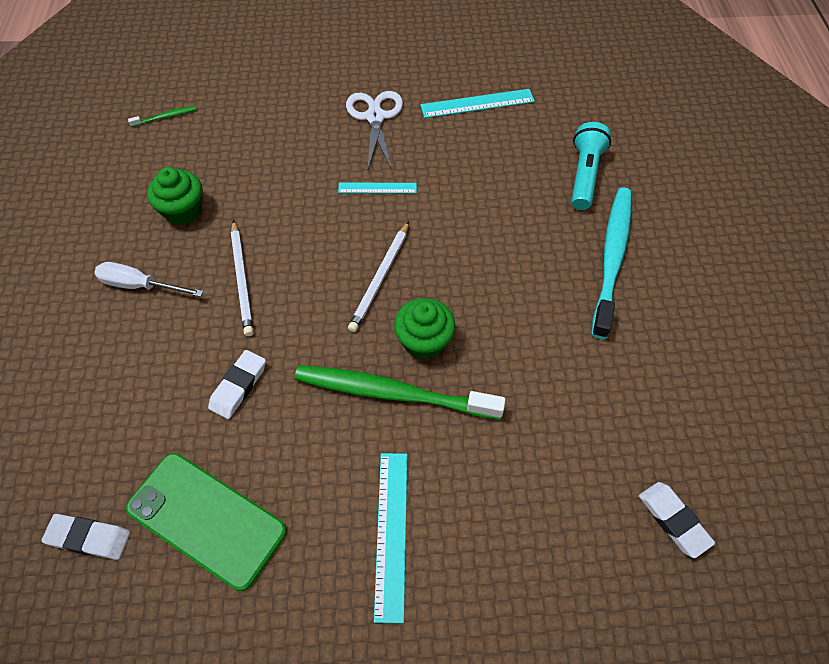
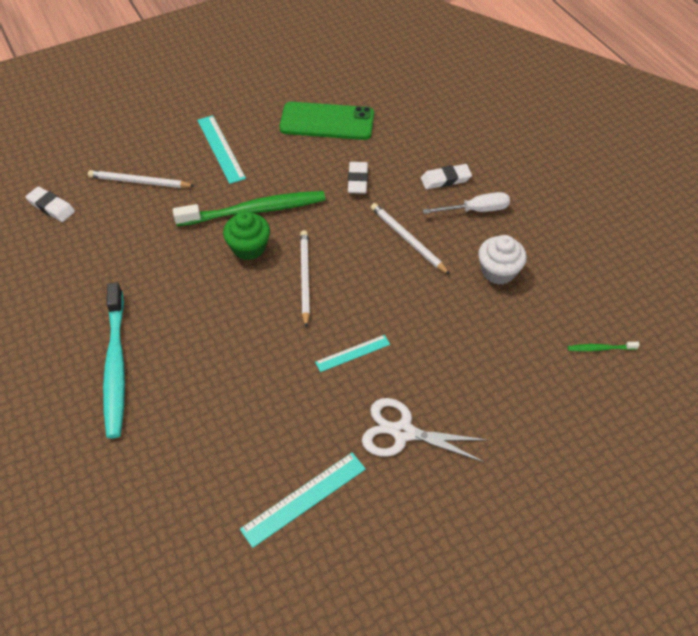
camera: 155 degrees right, 5 degrees down
(89, 538) = (382, 97): white eraser -> white eraser (445, 179)
(166, 117) = (600, 348): green toothbrush -> green toothbrush turned 45 degrees clockwise
(183, 210) = (498, 271): green cupcake -> white cupcake
(375, 117) = (403, 432): white scissors -> white scissors turned 135 degrees clockwise
(533, 515) = (140, 182): none -> white pencil
(584, 175) = (158, 446): turquoise flashlight -> none

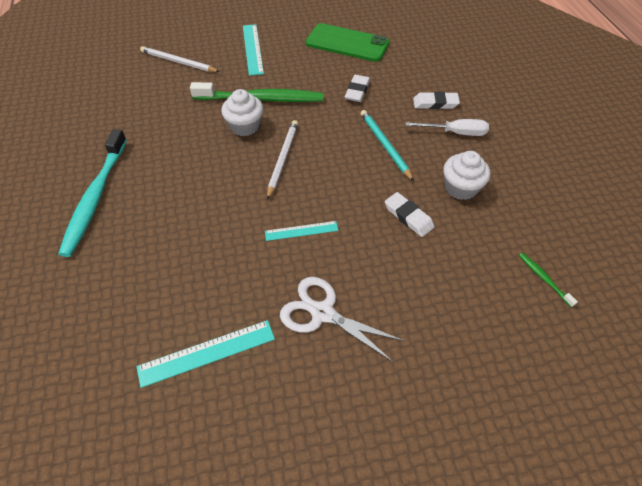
camera: 15 degrees right, 0 degrees up
(51, 207) = (103, 68): white eraser -> white eraser (408, 217)
(249, 247) = (245, 126): green cupcake -> white cupcake
(408, 240) = (385, 146): white pencil -> turquoise pencil
(600, 348) = (544, 278): green toothbrush -> green toothbrush turned 45 degrees clockwise

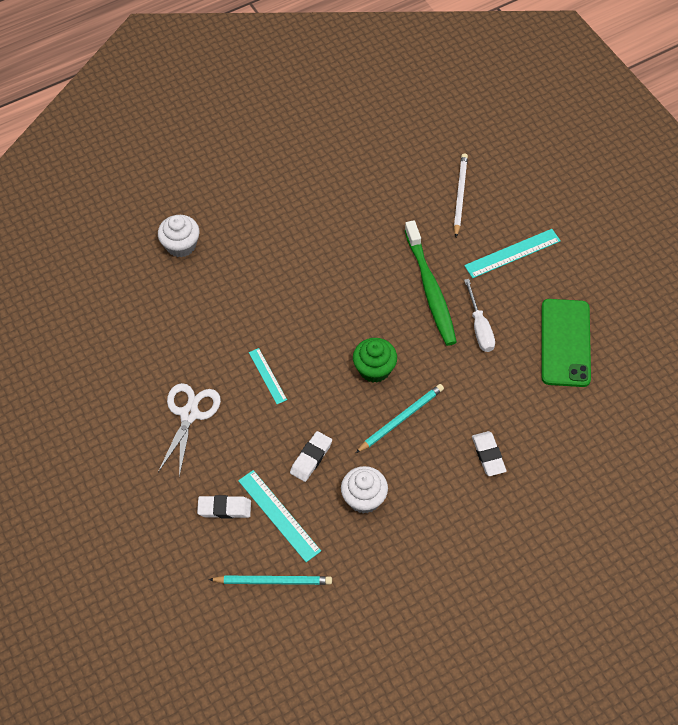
camera: 75 degrees right, 5 degrees up
(95, 197) = (255, 212): turquoise toothbrush -> none
(207, 353) = (135, 347): turquoise ruler -> turquoise ruler (279, 515)
(245, 126) = (383, 289): white cupcake -> white cupcake (181, 245)
(282, 159) = (349, 335): white pencil -> none
(326, 151) = (374, 369): none -> green cupcake
(357, 91) = (479, 374): white eraser -> white eraser (224, 508)
(455, 133) = (445, 482): white screwdriver -> white screwdriver (479, 327)
(544, 278) = (273, 581): green toothbrush -> turquoise pencil

